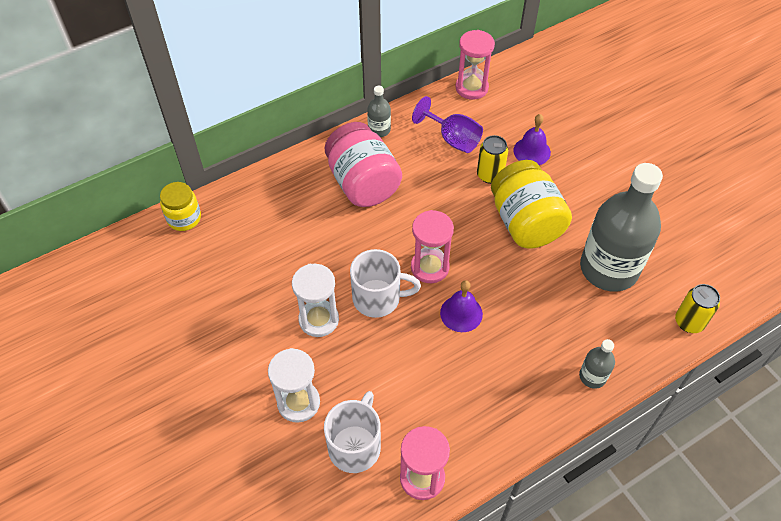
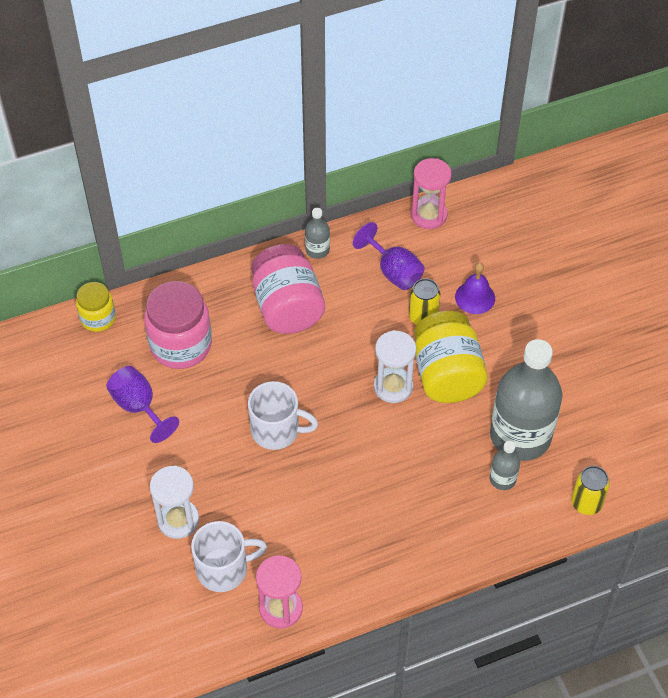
camera: 10 degrees right, 0 degrees up
(238, 296) = (139, 407): none -> purple goblet
(269, 232) = (181, 345): none -> pink jar
(319, 319) = (213, 443): white hourglass -> white hourglass (393, 386)
(355, 446) = (224, 569): white mug -> white mug turned 45 degrees clockwise
(430, 267) = (336, 407): pink hourglass -> none
(461, 313) = (356, 458): purple bell -> none
(592, 376) = (471, 541): grey bottle -> grey bottle (502, 479)

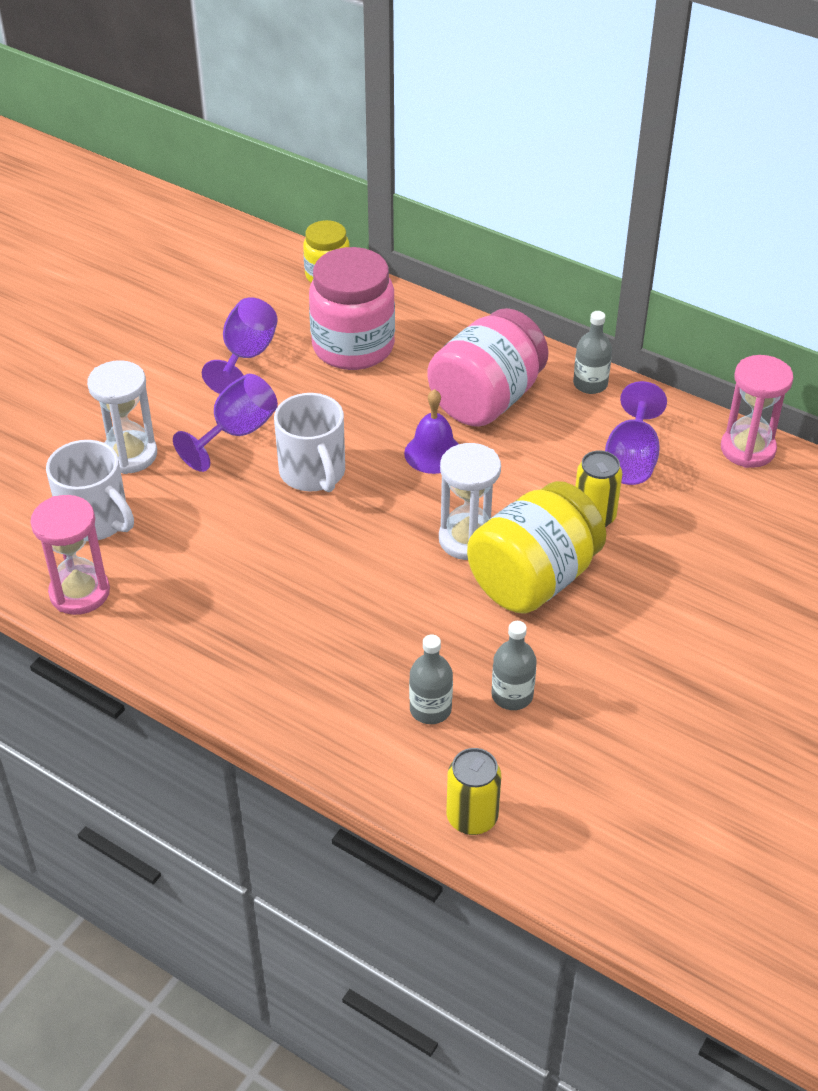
camera: 55 degrees right, 10 degrees down
(207, 451) = (236, 433): none -> purple goblet
(475, 297) = (675, 549): purple bell -> purple bell (433, 453)
(520, 436) = (512, 695): grey bottle -> grey bottle, size x0.43

